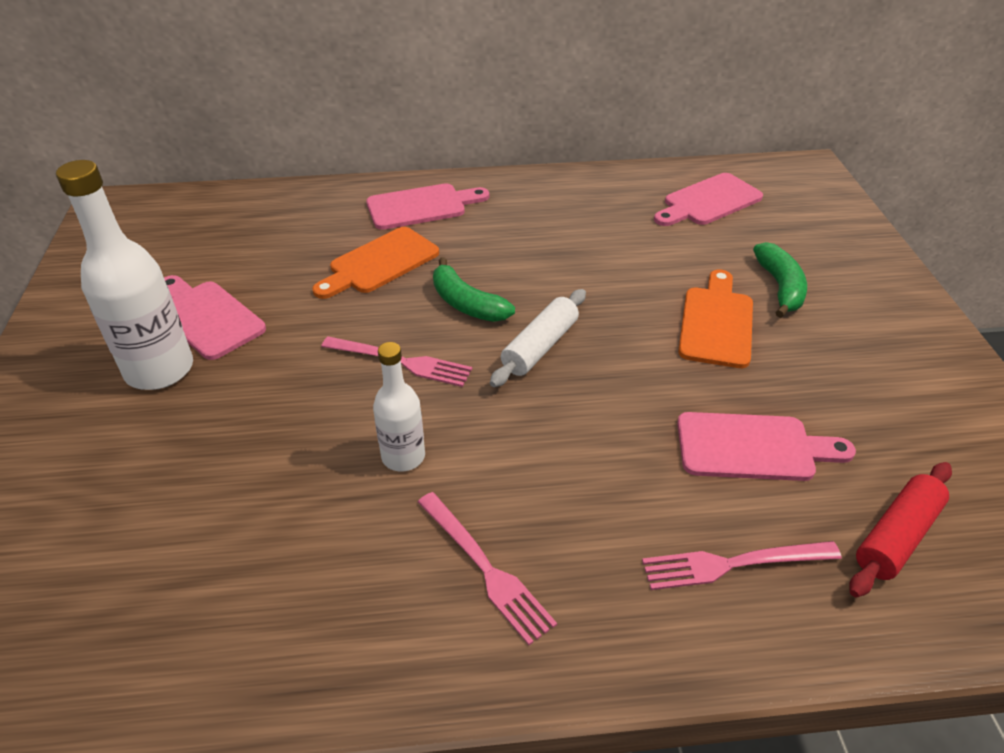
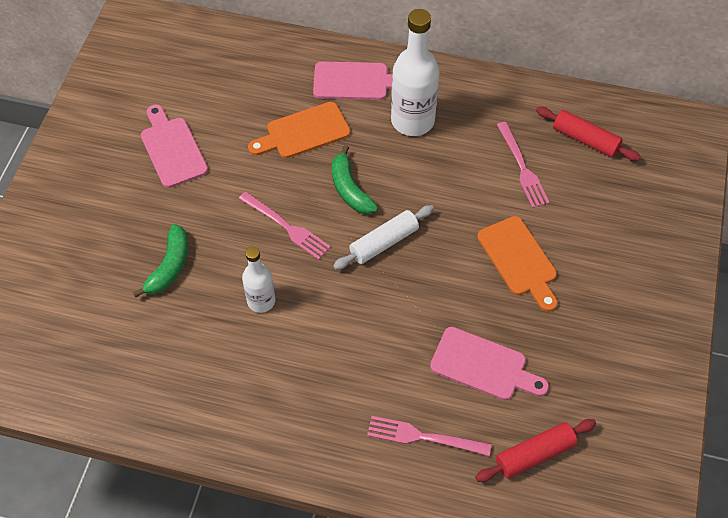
camera: 20 degrees right, 15 degrees up
(159, 370) = (132, 186): white bottle -> white bottle (412, 121)
(485, 569) = (280, 391): pink fork -> pink fork (522, 168)
(709, 201) = (585, 140): pink cutting board -> red rolling pin
(716, 323) = (519, 260): orange cutting board -> orange cutting board turned 120 degrees clockwise
(780, 287) = (587, 242): green banana -> green banana (169, 266)

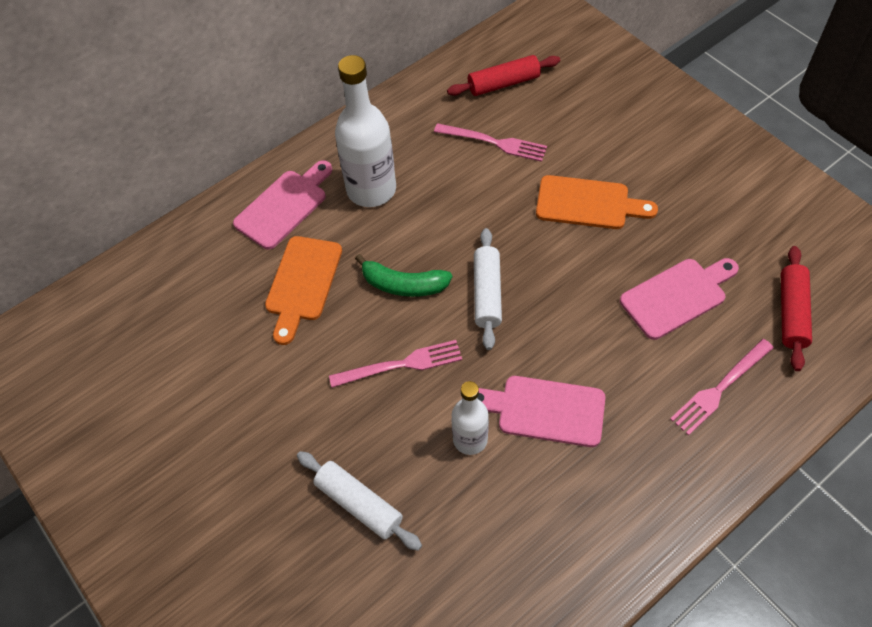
camera: 50 degrees left, 0 degrees up
(169, 266) = (359, 504): green banana -> white rolling pin
(172, 149) = (212, 414): pink cutting board -> pink cutting board (545, 410)

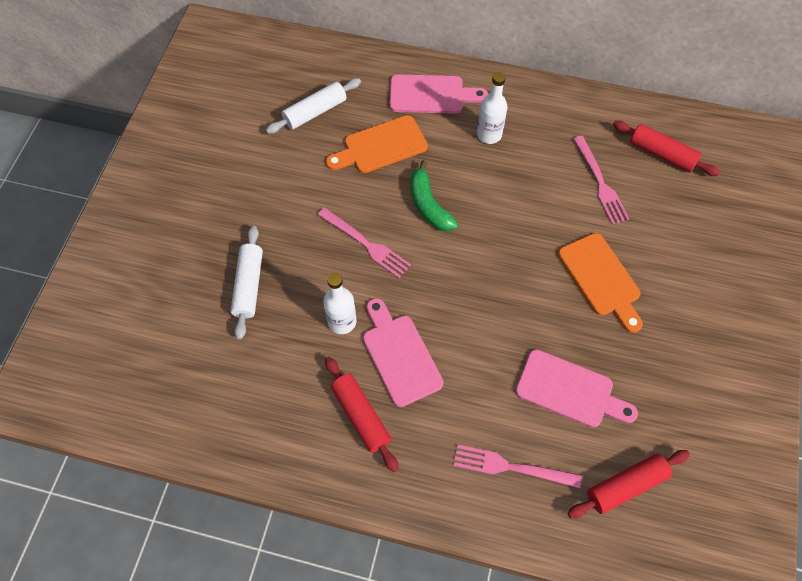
camera: 50 degrees right, 5 degrees up
(371, 189) = (489, 134): white bottle -> white bottle, size x0.58
(487, 293) = (464, 260): white rolling pin -> white rolling pin (315, 112)
(584, 485) = (361, 416): none -> red rolling pin

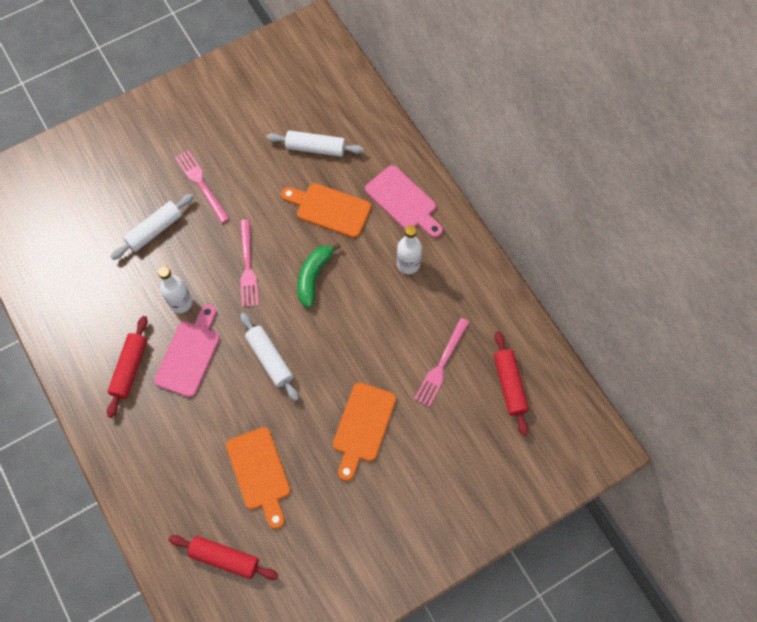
camera: 45 degrees right, 5 degrees up
(470, 296) = (270, 359): none -> white rolling pin
(511, 467) = (175, 480): pink fork -> pink fork (201, 184)
(569, 390) = (260, 473): pink cutting board -> orange cutting board

